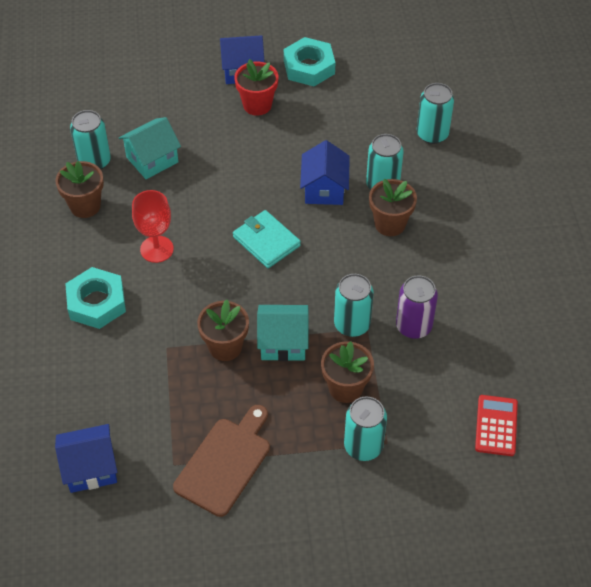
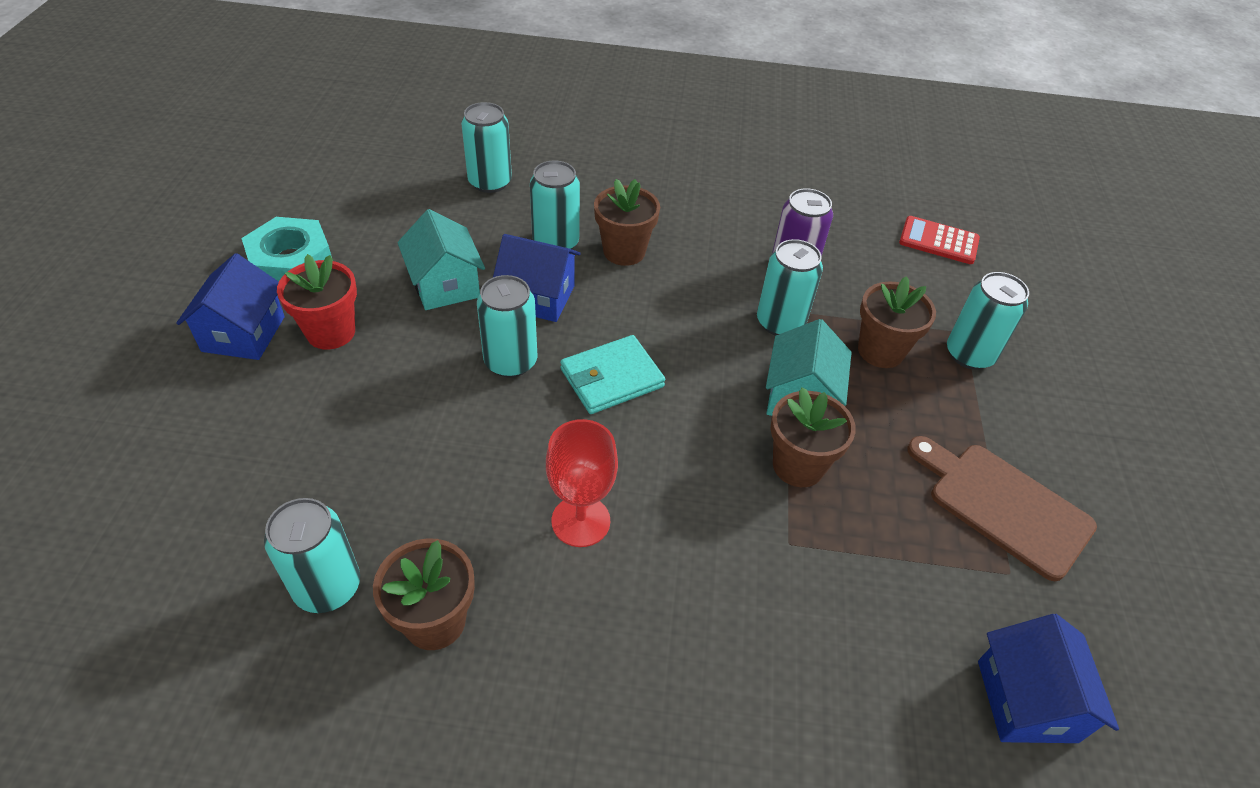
camera: 80 degrees left, 5 degrees down
(96, 303) = (675, 636): turquoise nut -> none
(152, 159) = (373, 492): turquoise house -> turquoise house (445, 285)
(263, 190) = (510, 361): none -> turquoise can

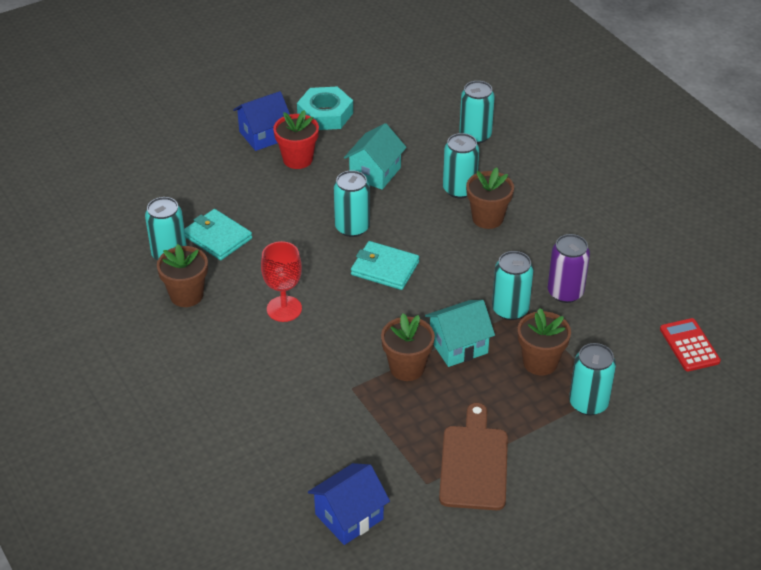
camera: 55 degrees right, 5 degrees down
(364, 505) = (217, 237): none -> turquoise wallet
(538, 297) = (409, 209): blue house -> none

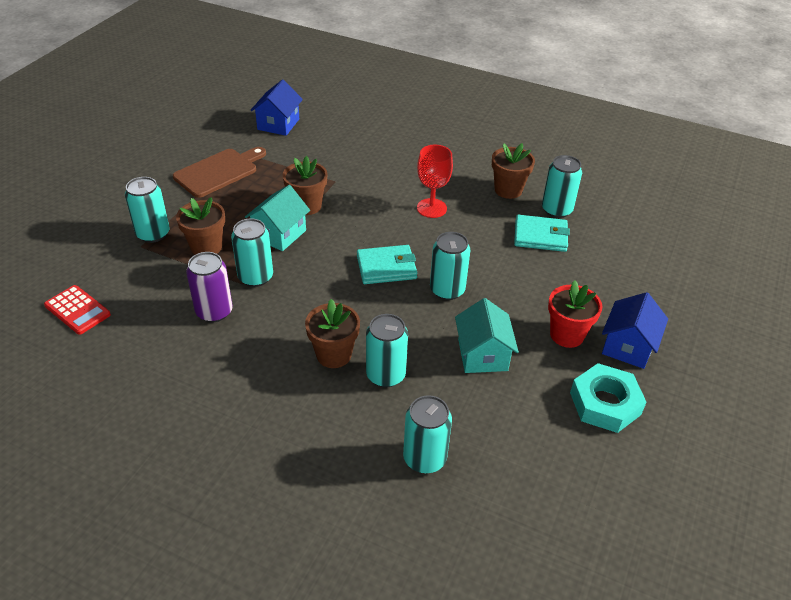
camera: 145 degrees right, 0 degrees up
(474, 463) = (219, 172): brown cutting board -> brown cutting board turned 105 degrees counterclockwise

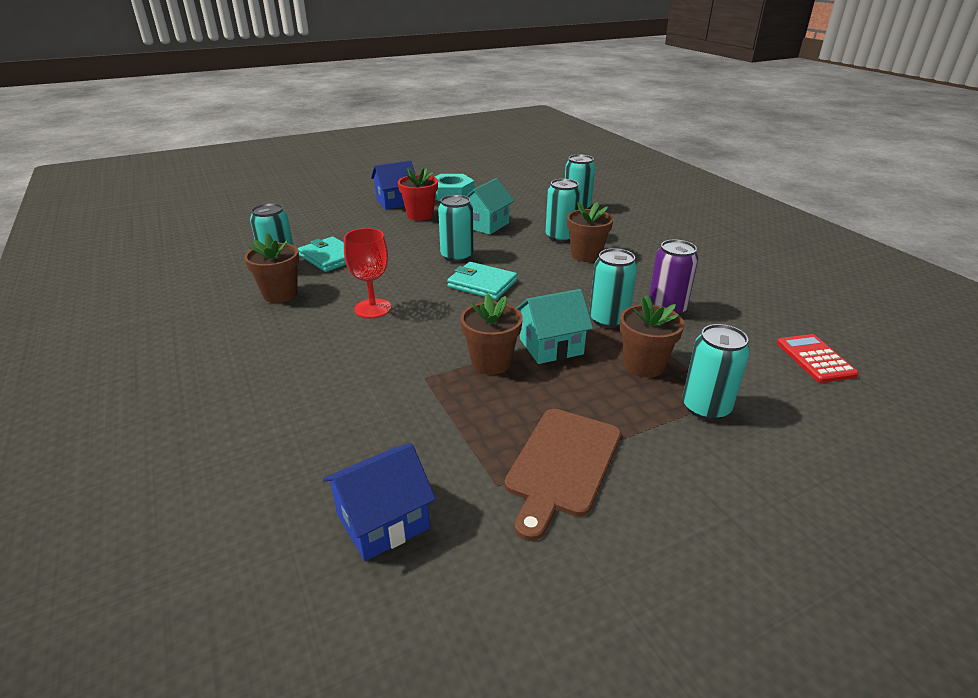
camera: 140 degrees left, 10 degrees down
(219, 172) = (562, 465): brown cutting board -> brown cutting board turned 60 degrees counterclockwise

